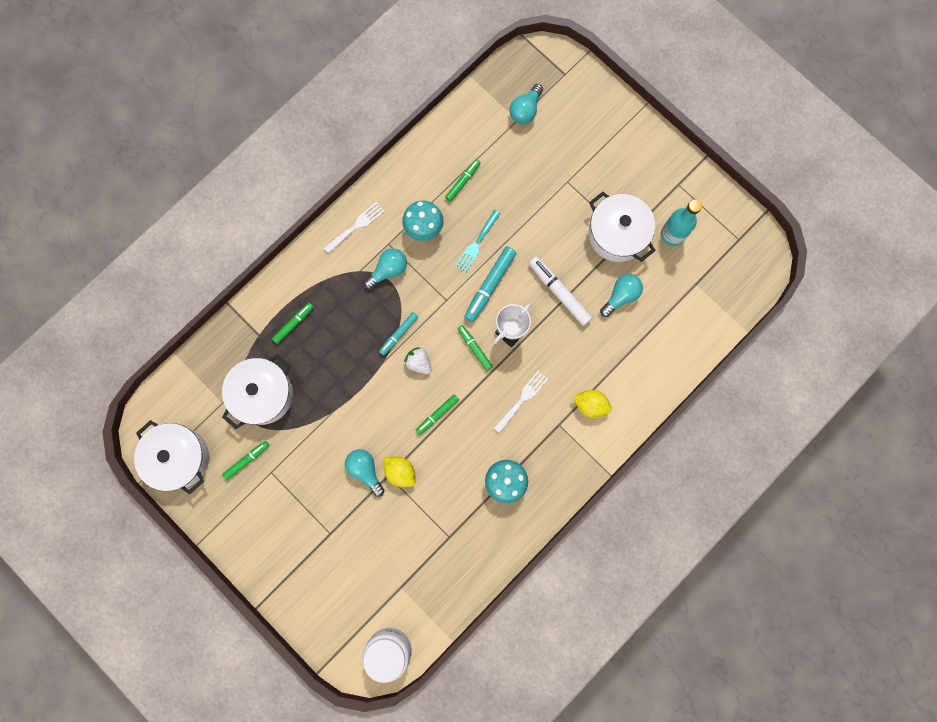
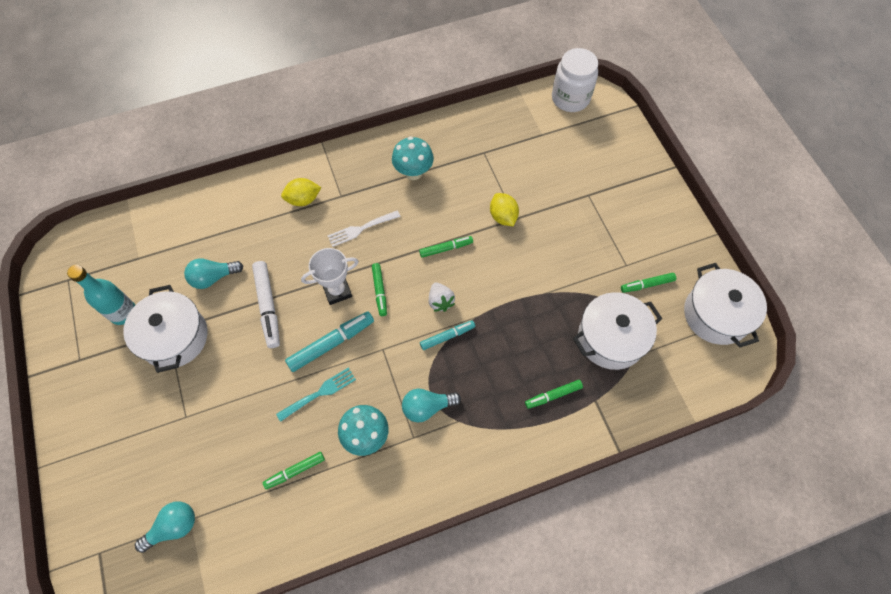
camera: 155 degrees left, 15 degrees down
(356, 226) = (439, 474): white fork -> none
(365, 470) = (535, 230): turquoise light bulb -> none
(590, 405) = (303, 199): yellow lemon -> yellow lemon turned 60 degrees counterclockwise

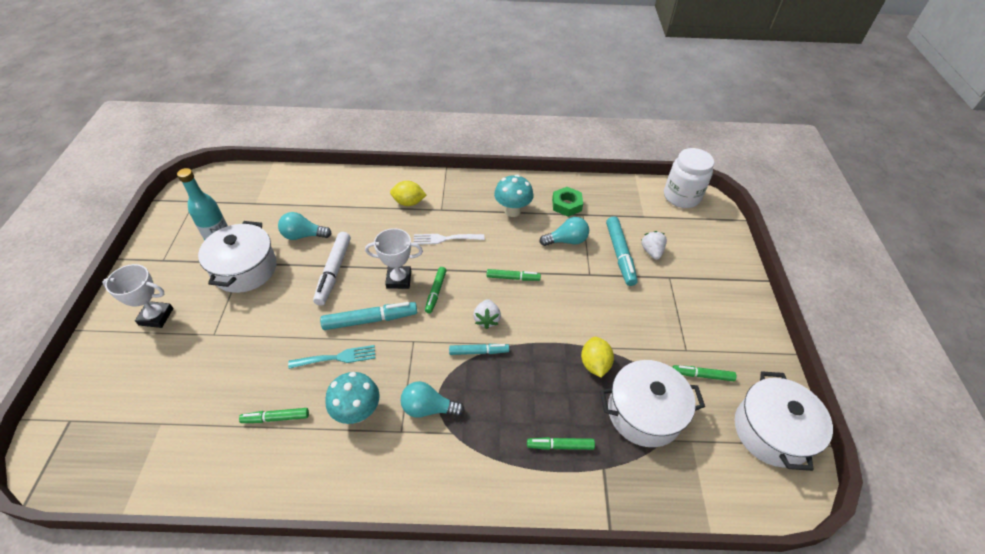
camera: 20 degrees right, 15 degrees down
(114, 422) = (156, 316): none -> white trophy
(173, 527) = (143, 424): turquoise light bulb -> turquoise light bulb (566, 241)
(464, 146) = (566, 205): none -> green nut
(503, 216) = (578, 269): yellow lemon -> yellow lemon (594, 364)
(535, 186) = (620, 254): none -> turquoise marker
(563, 172) = (651, 251): none -> white strawberry

